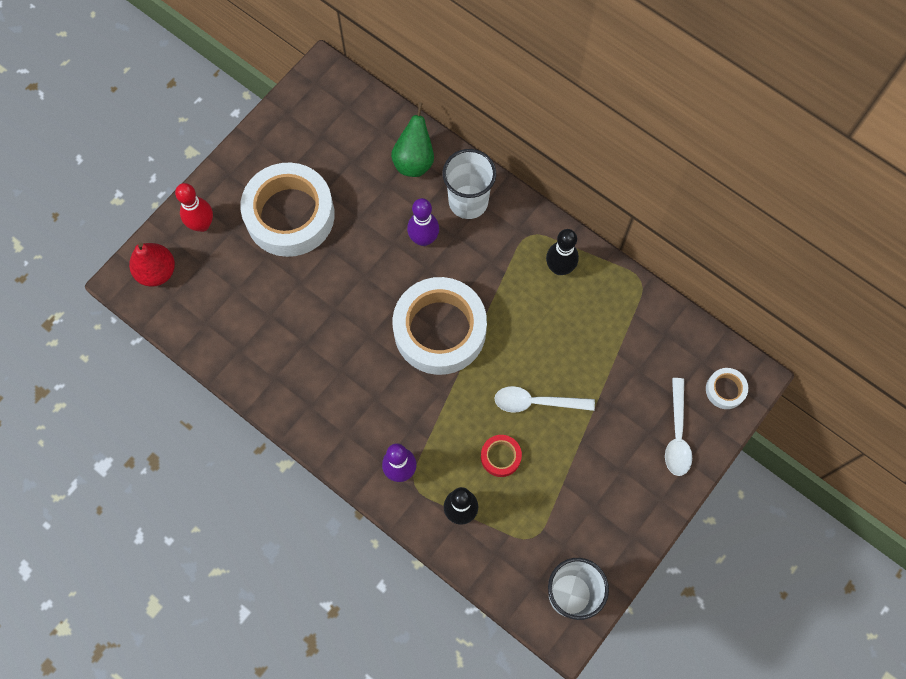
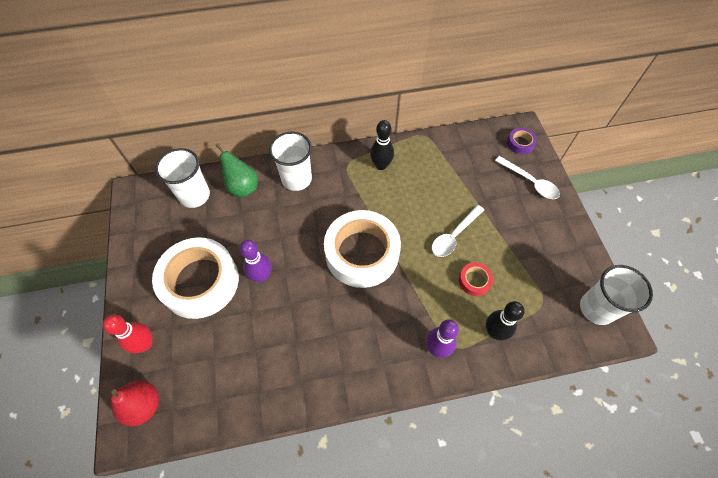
camera: 50 degrees left, 10 degrees down
(367, 127) = (194, 195): none -> white cup
(423, 239) = (295, 218): purple bowling pin -> purple bowling pin (261, 276)
(725, 390) = (520, 143): white tape -> purple tape

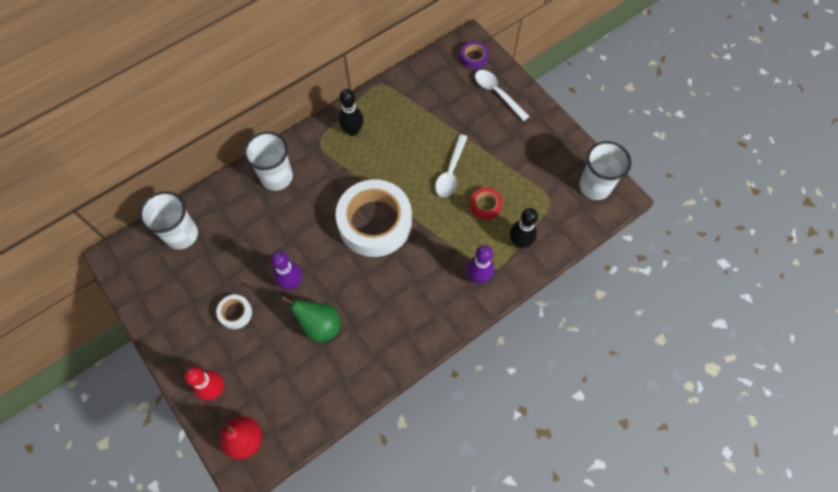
camera: 25 degrees left, 5 degrees up
(200, 282) = (235, 313): white tape -> white tape, size x0.42
(242, 187) = (226, 207): green pear -> green pear (320, 326)
(530, 182) = (497, 93): white spoon -> white spoon turned 150 degrees counterclockwise

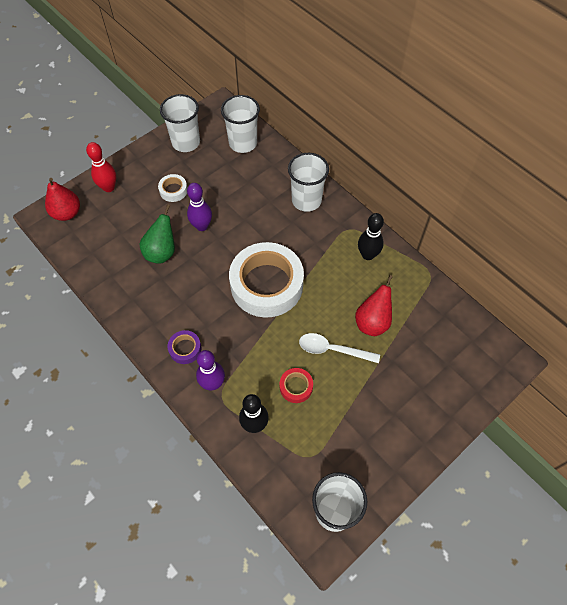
camera: 85 degrees right, 5 degrees down
(164, 298) = (186, 142): none -> white cup
(425, 136) = (372, 322): none -> red pear
(474, 58) = (489, 365): purple tape -> purple tape (185, 349)
(497, 93) = (444, 393): white spoon -> none

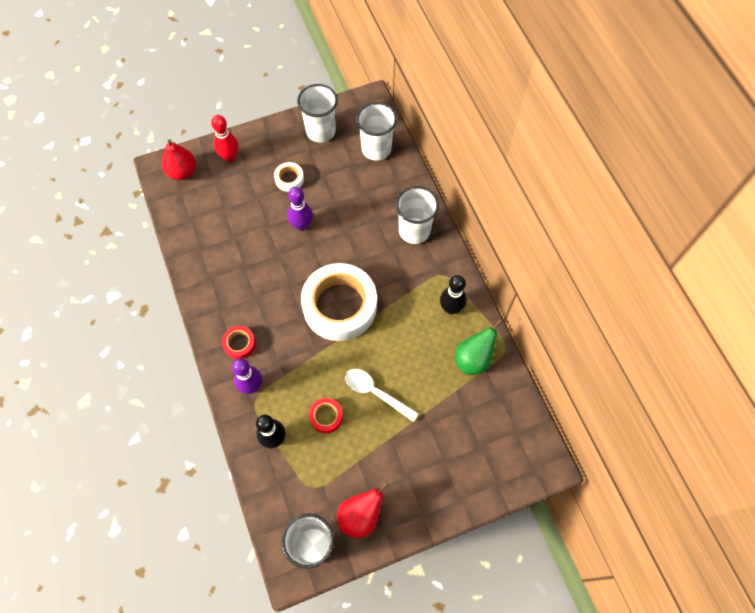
camera: 20 degrees right, 5 degrees up
(162, 252) = (254, 240): green pear -> green pear (473, 359)
(185, 349) = (239, 344): purple tape -> red tape
(372, 322) = (425, 379): red pear -> red pear (360, 516)

